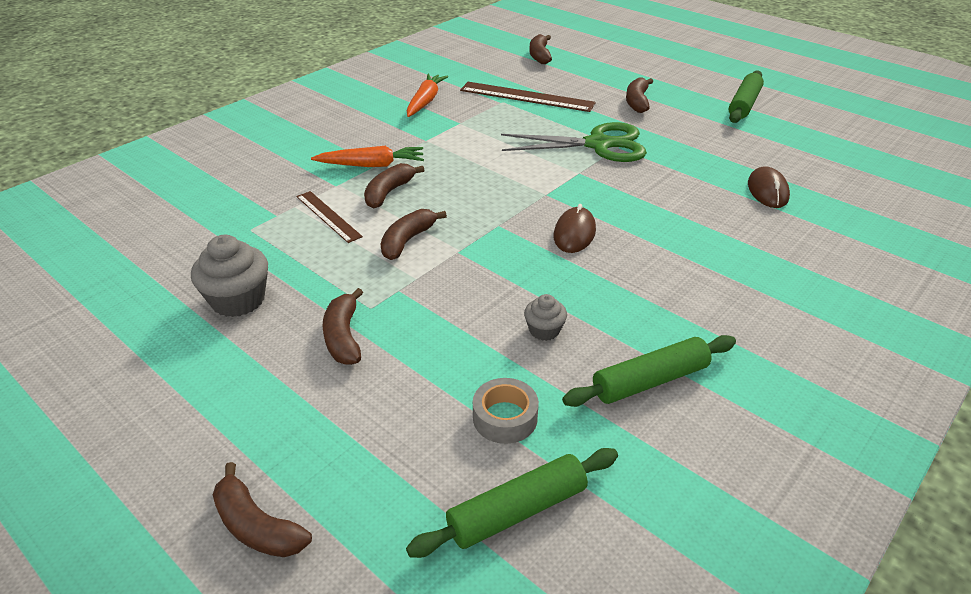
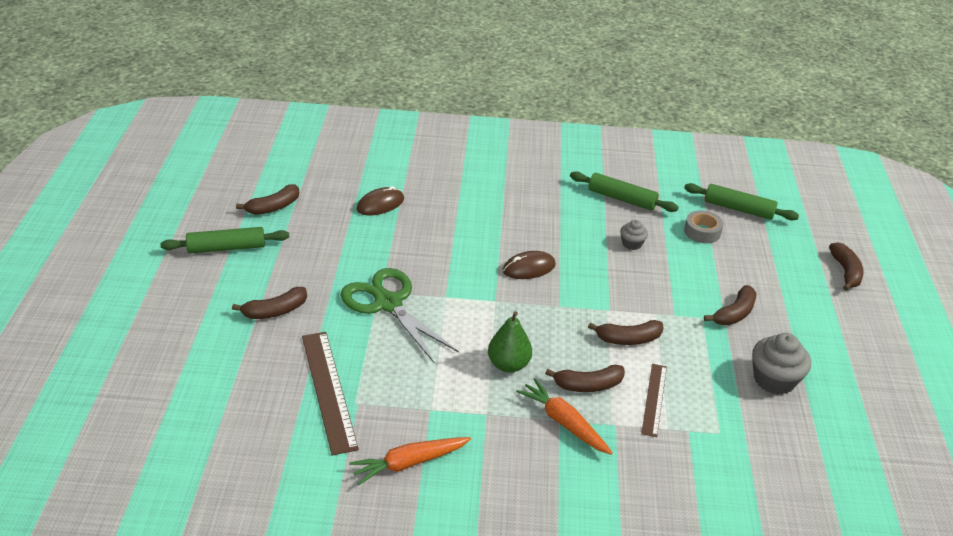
camera: 130 degrees left, 0 degrees up
(460, 168) = (508, 364): none -> green pear
(539, 56) = (200, 432): brown banana -> brown banana (273, 207)

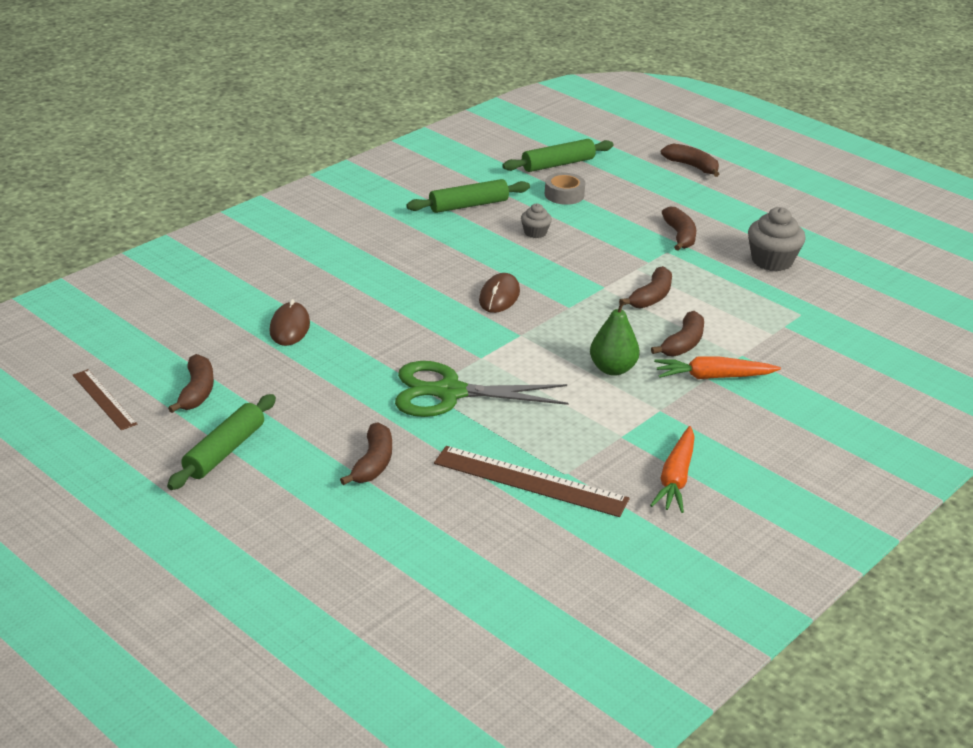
camera: 50 degrees left, 5 degrees down
(654, 399) = (734, 322): brown ruler -> brown ruler (104, 399)

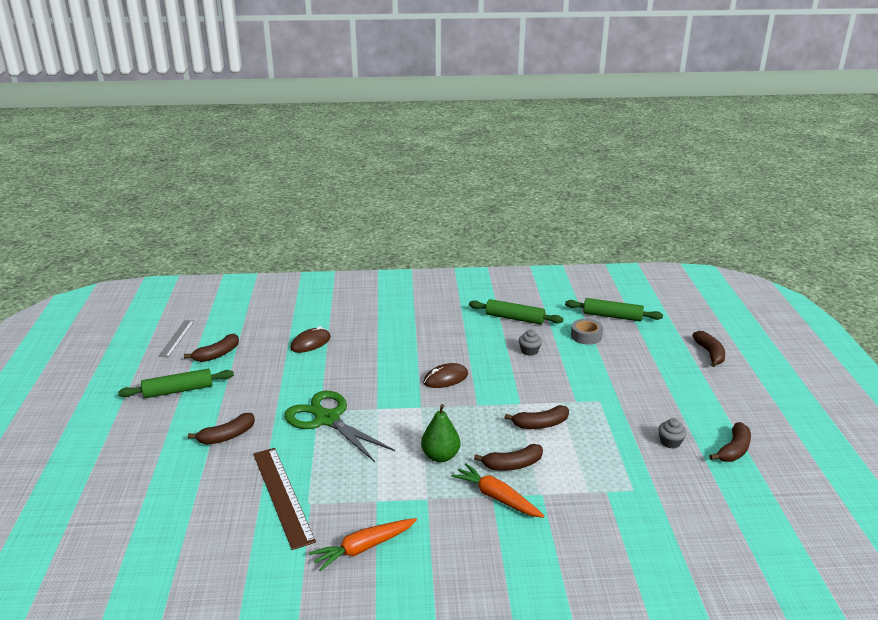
camera: 45 degrees right, 5 degrees down
(104, 399) = (177, 338): brown ruler -> grey ruler
(680, 236) = (625, 394): brown banana -> brown banana (733, 450)
(772, 261) = (670, 442): grey cupcake -> grey cupcake, size x0.55

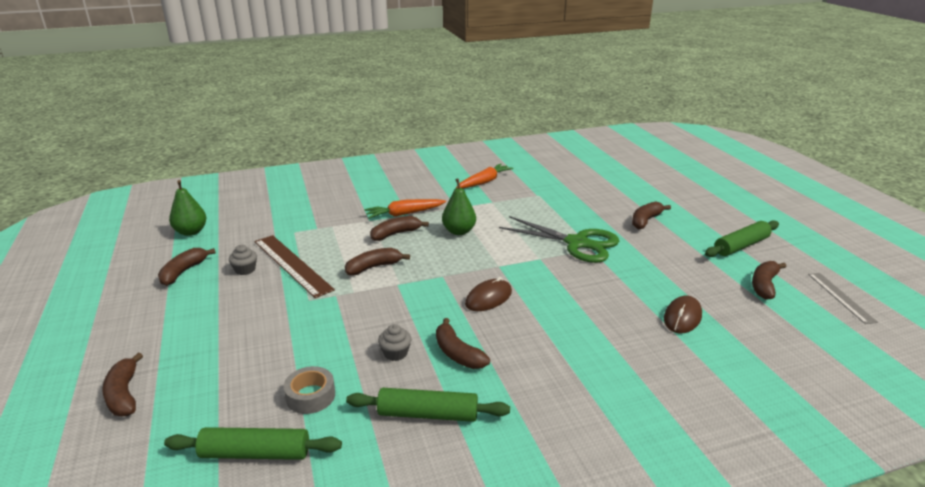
camera: 165 degrees right, 0 degrees up
(282, 495) = (560, 196): brown ruler -> brown ruler (292, 265)
(486, 344) = (458, 353): none -> brown banana
(496, 497) = (404, 214): orange carrot -> orange carrot turned 135 degrees clockwise
(764, 512) = (191, 232): none -> green pear

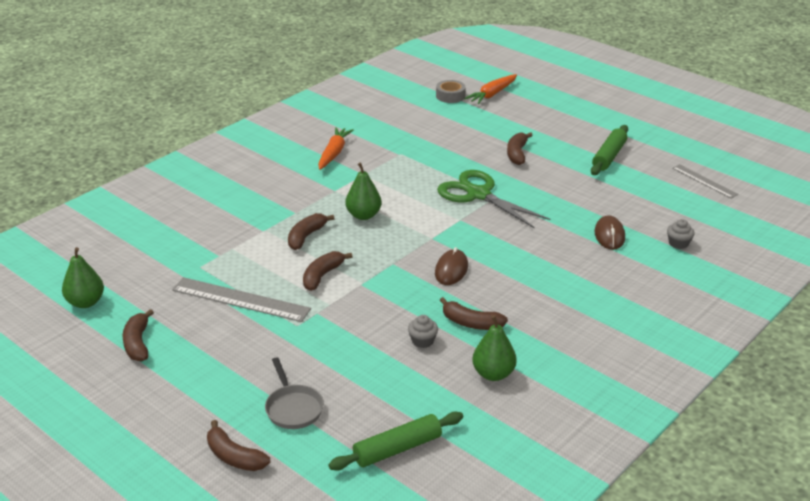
camera: 30 degrees left, 5 degrees up
(220, 370) = (293, 408): none -> grey pan
(245, 270) = (199, 320): grey cupcake -> grey cupcake (678, 243)
(292, 265) = (240, 299): brown ruler -> grey ruler
(310, 396) = (392, 396): grey tape -> grey tape (450, 96)
(404, 214) = (291, 213): orange carrot -> orange carrot (492, 94)
(428, 414) = (493, 374): green rolling pin -> green pear
(577, 243) = (478, 194): green scissors -> green scissors turned 135 degrees counterclockwise
(764, 285) = (648, 188): brown banana -> none

